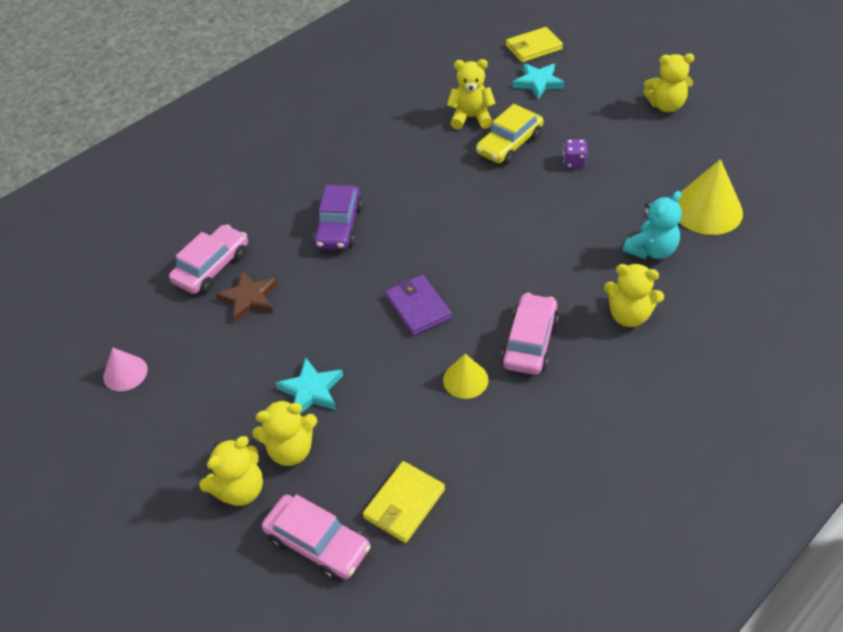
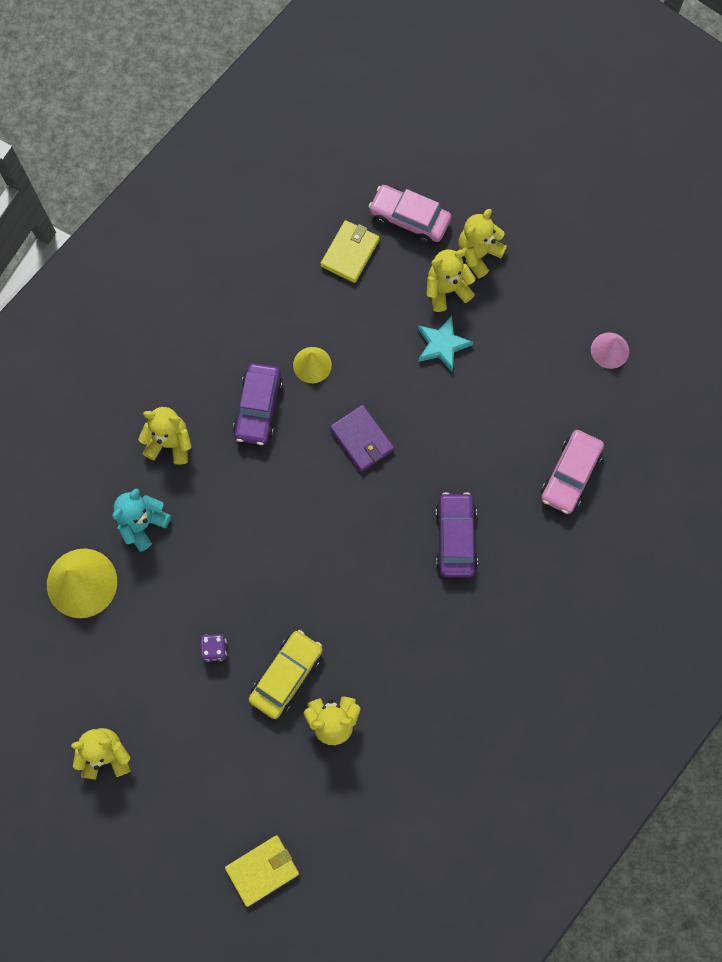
camera: 170 degrees right, 25 degrees up
(249, 298) = (523, 438): brown star -> none
(530, 342) = (258, 407): pink car -> purple car
(538, 83) = (255, 793): turquoise star -> none

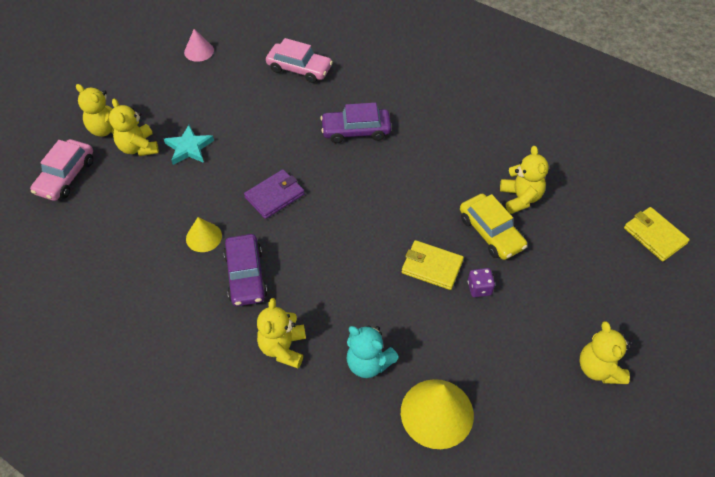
camera: 95 degrees left, 20 degrees down
(258, 407) = (245, 275): purple car -> purple car turned 75 degrees clockwise
(286, 676) = (491, 232): yellow car -> yellow car turned 150 degrees counterclockwise
(350, 253) = (94, 217): yellow wallet -> yellow wallet (432, 267)

